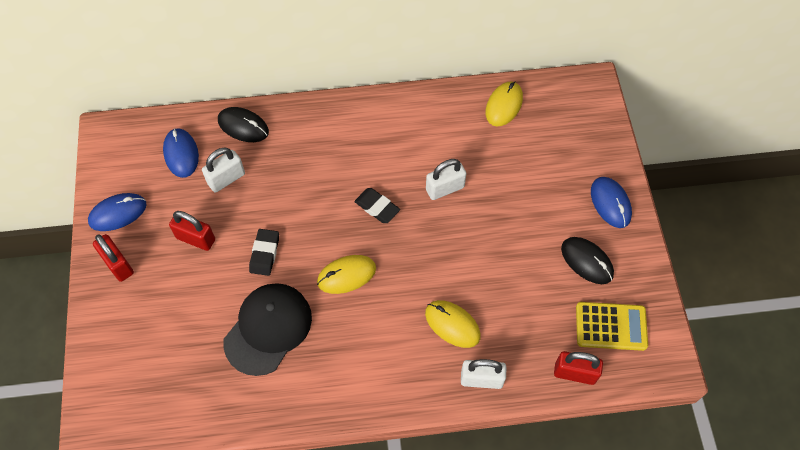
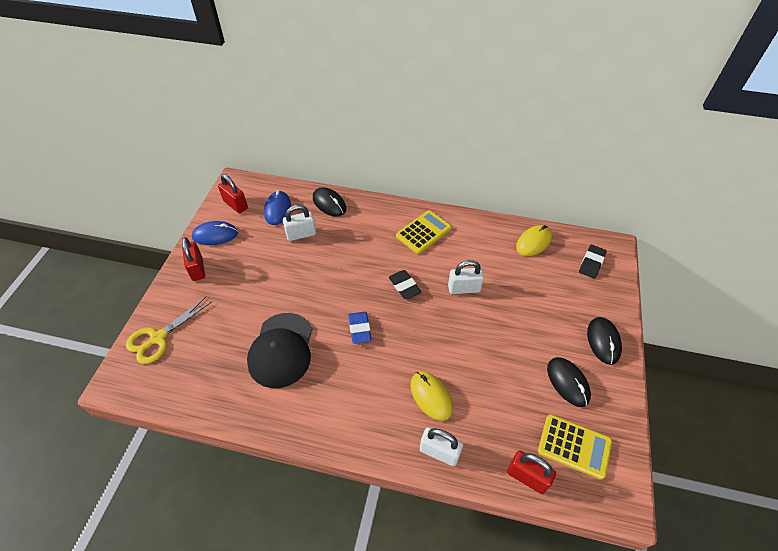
camera: 20 degrees right, 10 degrees down
(115, 364) = (158, 338): none -> yellow scissors
(196, 239) = (260, 268): red padlock -> red padlock (235, 205)
(264, 254) = (304, 293): black eraser -> black eraser (591, 263)
(268, 329) = (281, 350): black cap -> black cap turned 135 degrees clockwise
(346, 275) = (360, 329): yellow mouse -> blue eraser
(374, 131) = (423, 232): none -> yellow calculator
(610, 203) = (603, 341): blue mouse -> black mouse

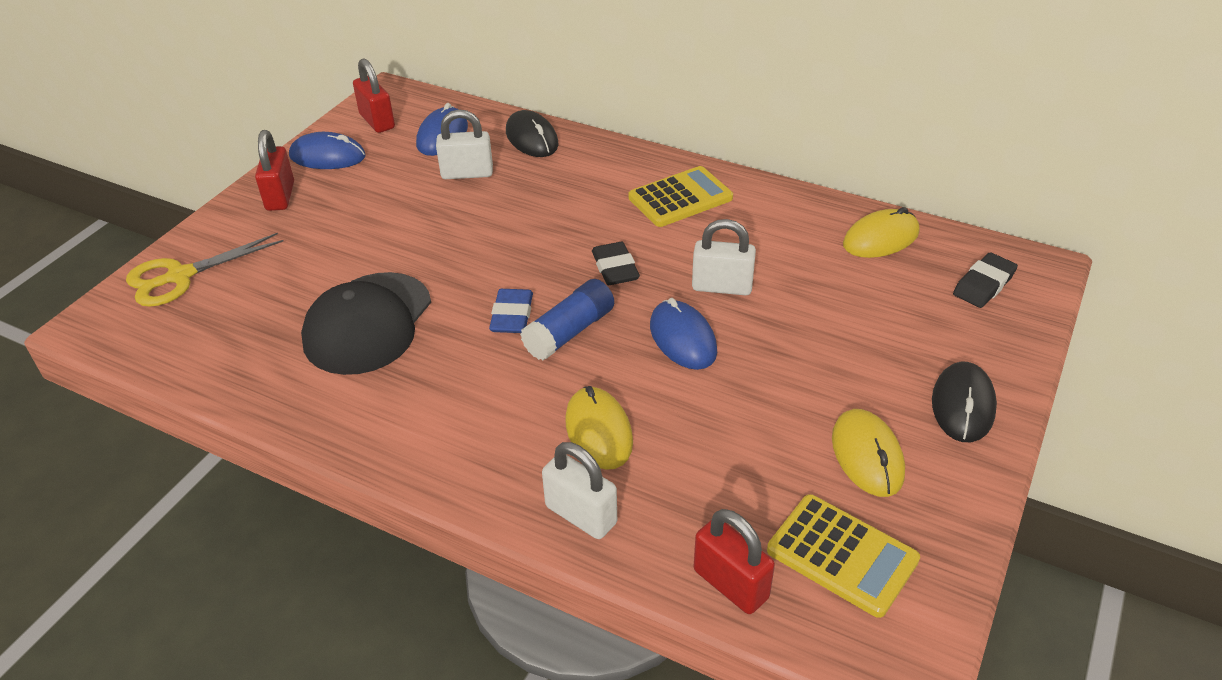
camera: 15 degrees right, 10 degrees down
(394, 334) = (569, 332): none -> blue glue stick
(454, 326) = (683, 338): none -> blue mouse
(568, 382) = (867, 456): black mouse -> yellow mouse

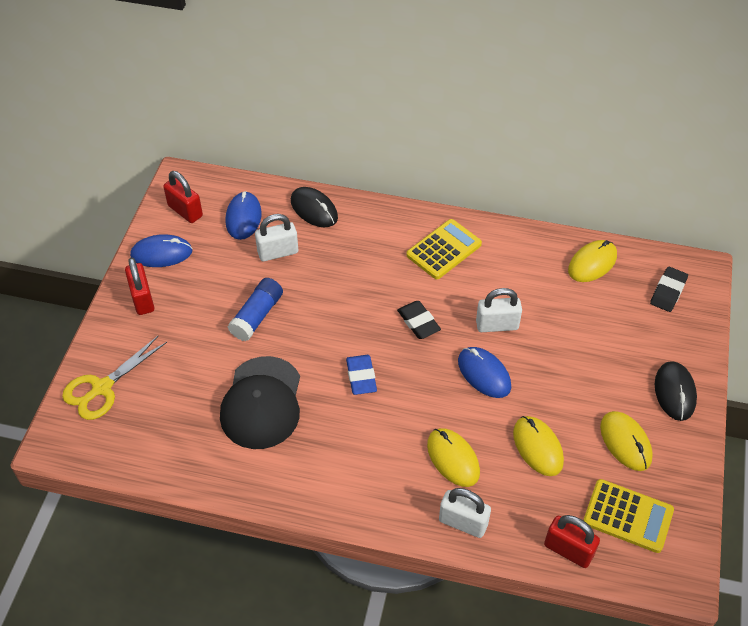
camera: 15 degrees left, 10 degrees up
(569, 332) = (406, 383): blue glue stick -> blue glue stick (257, 316)
(729, 439) = (537, 447): none -> yellow mouse

